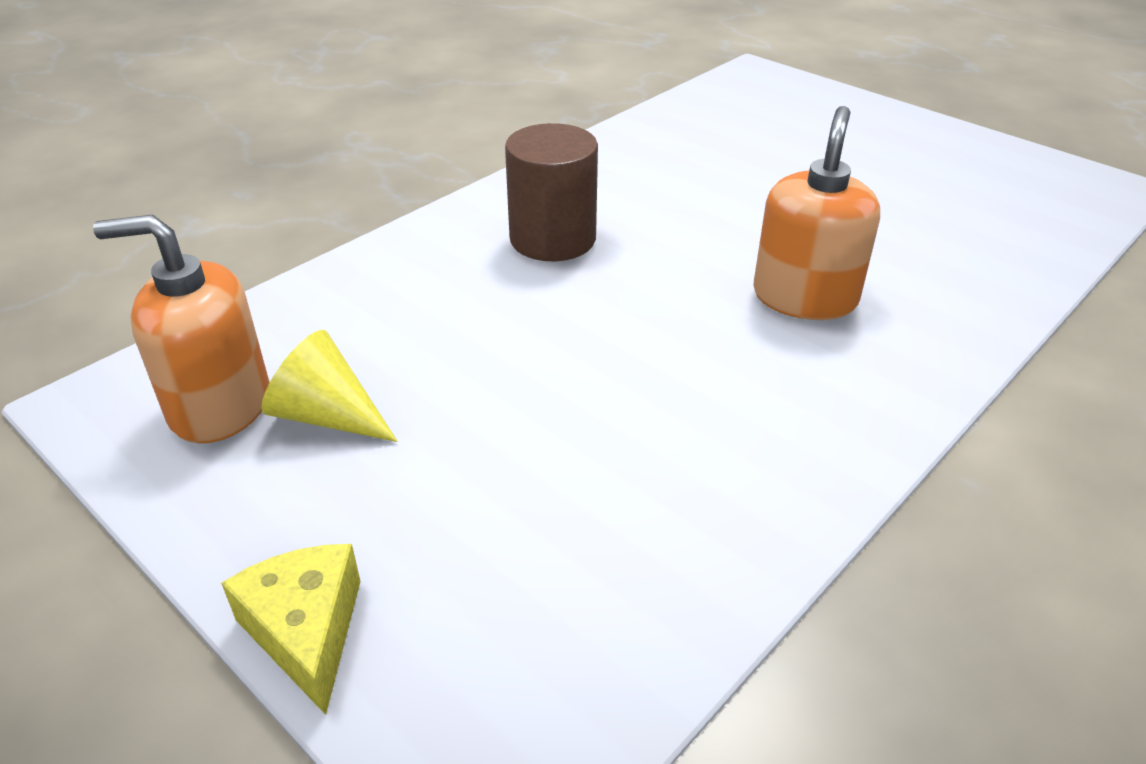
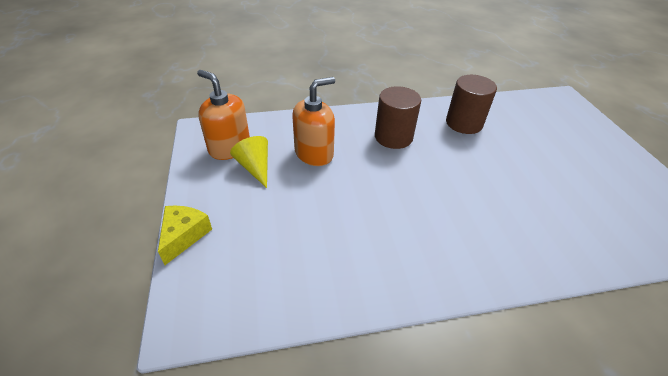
camera: 35 degrees right, 5 degrees up
(649, 168) = (464, 123): none -> brown cylinder
(804, 297) = (475, 211): orange soap dispenser -> orange soap dispenser (314, 153)

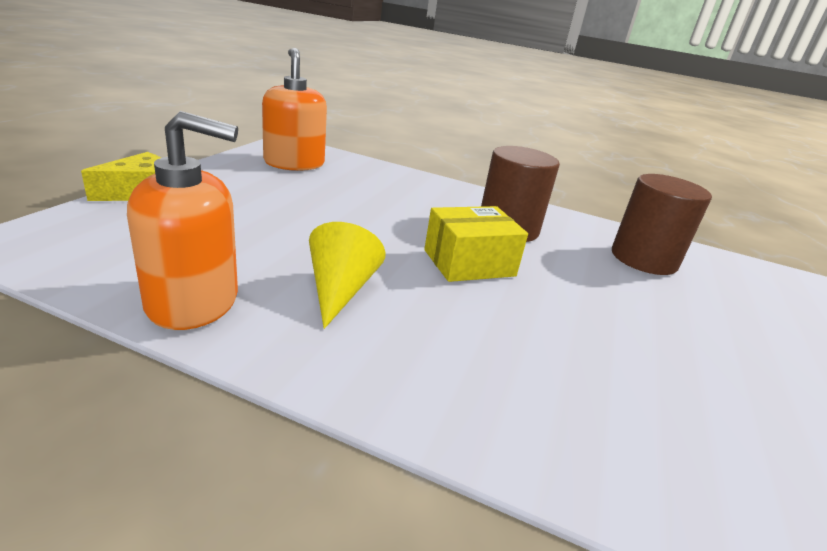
camera: 30 degrees right, 15 degrees down
(255, 167) = (295, 184): yellow cone -> yellow cone (340, 290)
(314, 153) = (380, 200): orange soap dispenser -> orange soap dispenser (193, 302)
(404, 177) = (469, 263): none -> yellow box

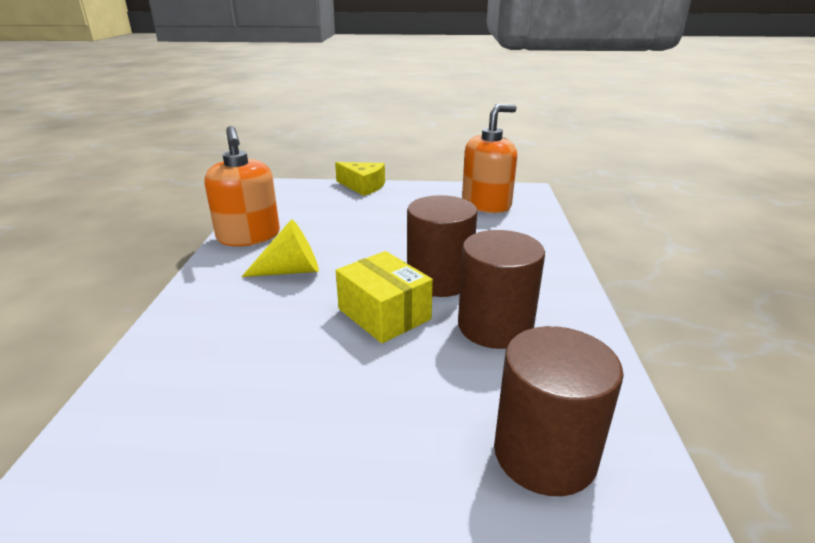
camera: 75 degrees right, 0 degrees up
(425, 225) = (439, 280): none -> brown cylinder

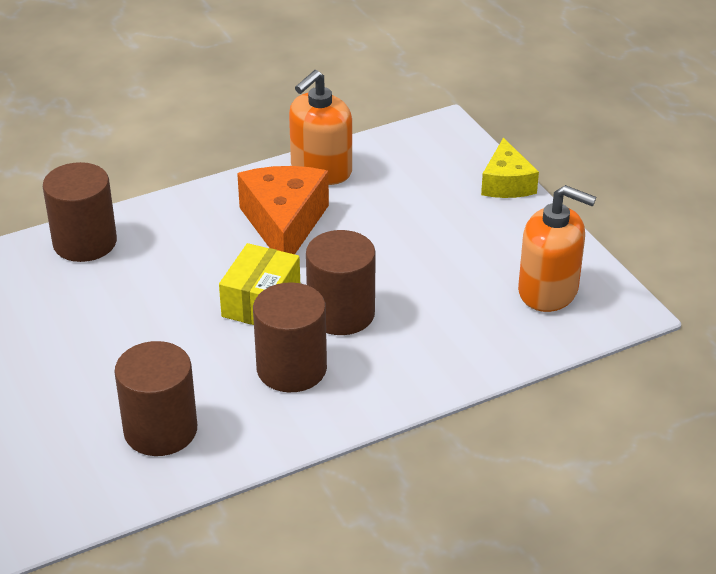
camera: 60 degrees right, 10 degrees up
(134, 405) = (85, 242): none -> brown cylinder
(291, 271) = (284, 224): yellow cone -> orange cheese

